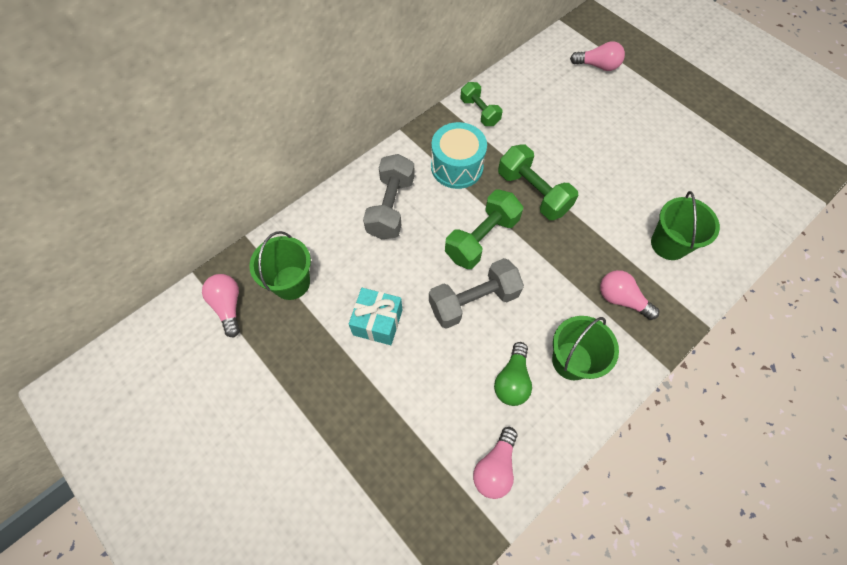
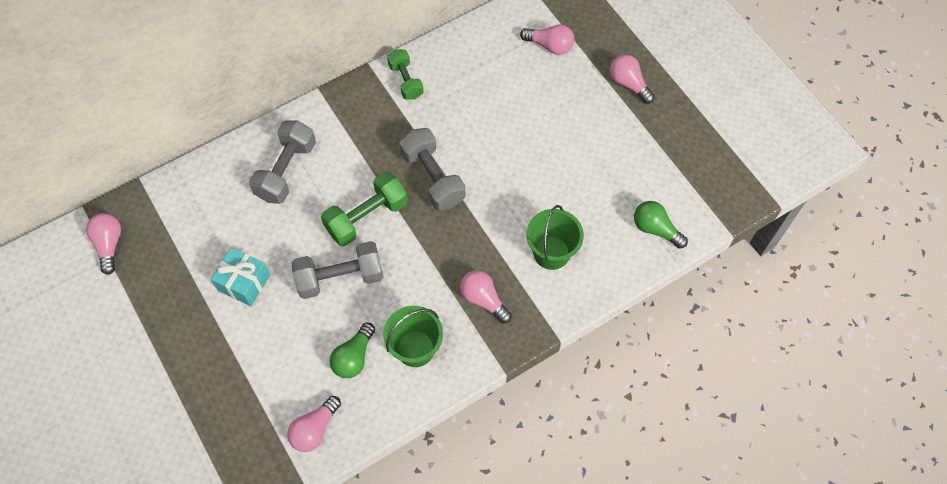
camera: 10 degrees right, 0 degrees up
(291, 282) = (172, 231): green bucket -> none
(457, 167) = (364, 138): turquoise drum -> none
(533, 192) = (433, 178): green dumbbell -> grey dumbbell
(678, 87) = (628, 84): none -> pink light bulb
(755, 207) = (655, 229): none -> green light bulb

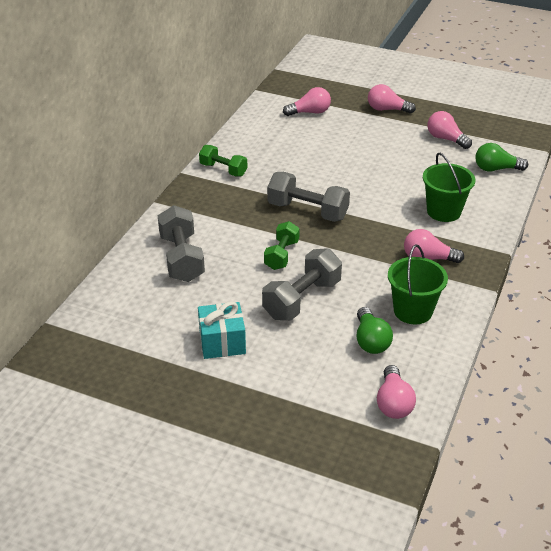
camera: 35 degrees left, 25 degrees down
(109, 245) = (62, 379): pink light bulb -> pink light bulb (446, 139)
(366, 217) = (281, 255): green dumbbell -> green dumbbell, size x0.65

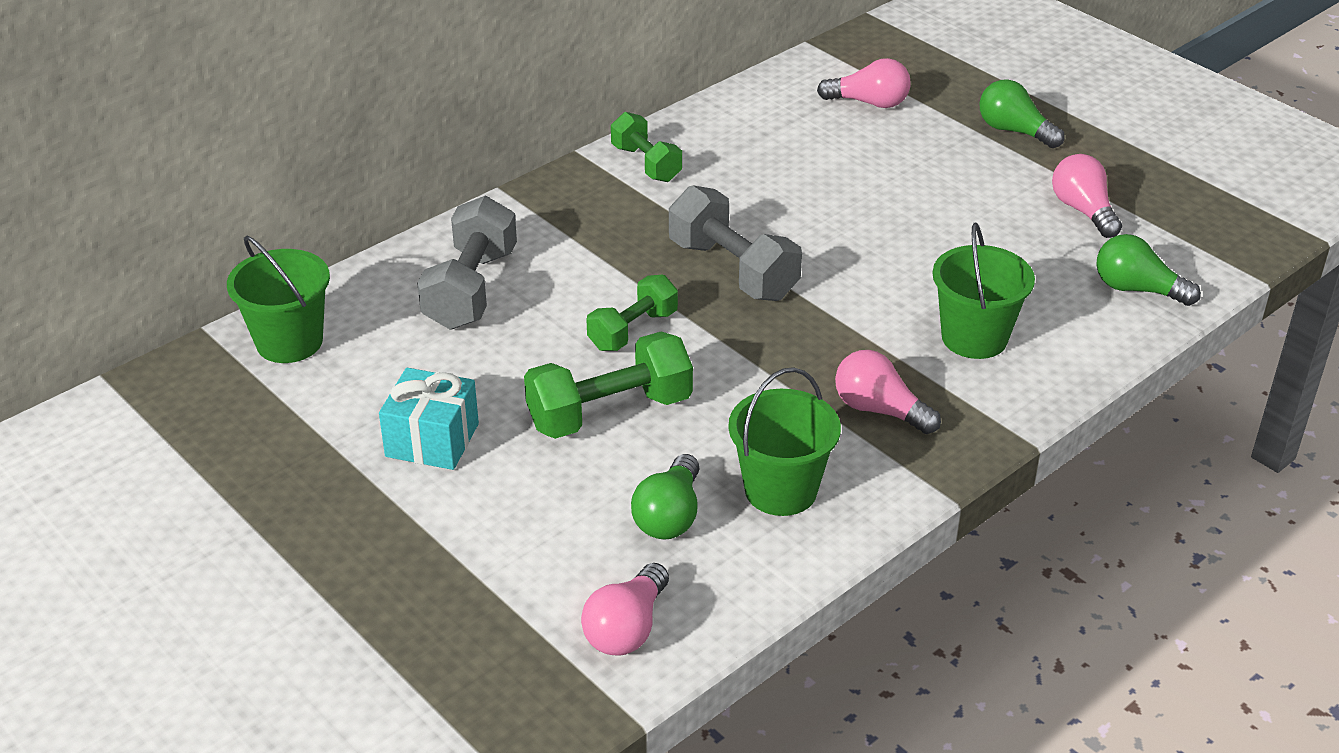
camera: 25 degrees right, 0 degrees up
(103, 315) = (289, 342): none -> green bucket
(302, 299) = (609, 412): grey dumbbell -> green dumbbell
(387, 109) = (1014, 131): pink light bulb -> green light bulb

